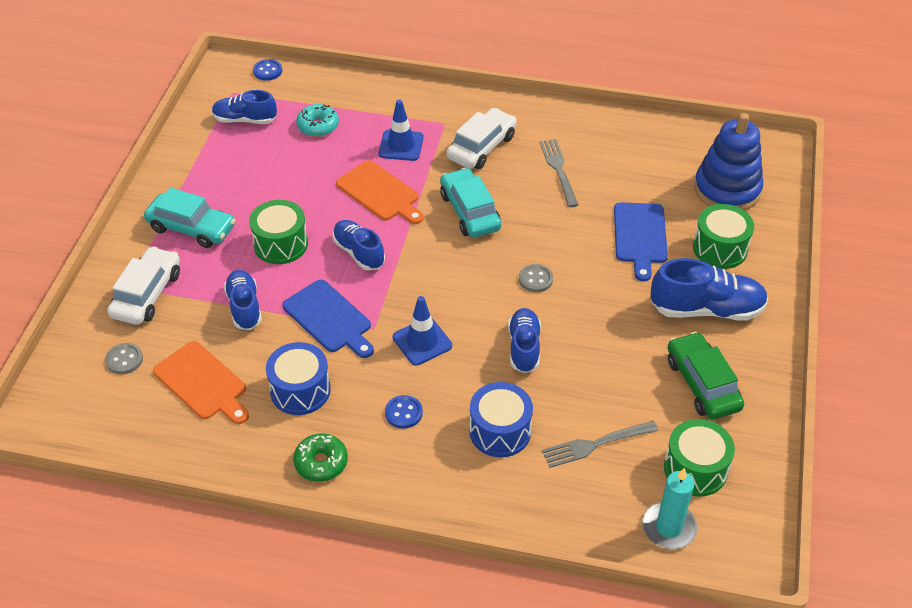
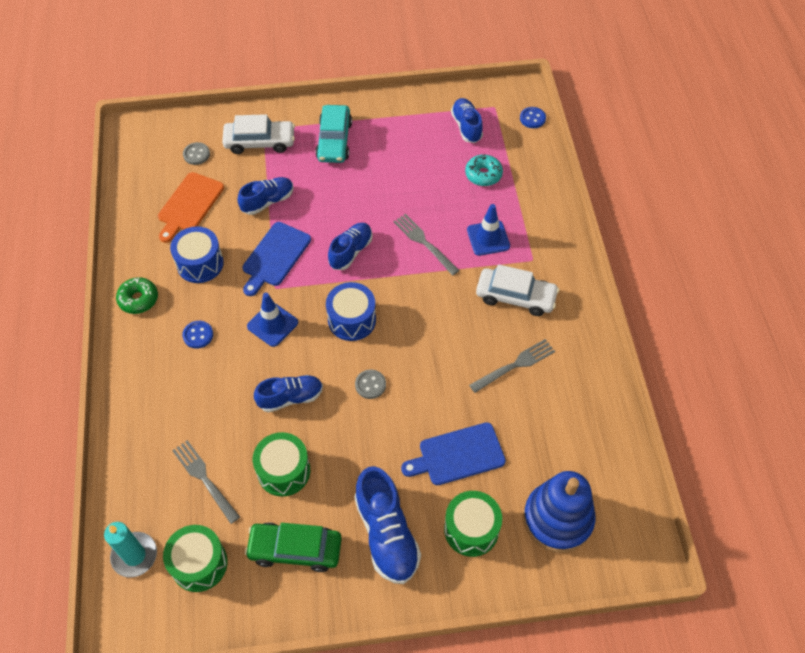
camera: 70 degrees right, 10 degrees up
(281, 244) = (339, 199): green drum -> green drum (284, 471)
(380, 193) = (424, 243): orange cutting board -> grey fork
(470, 211) = (431, 312): turquoise car -> none
(500, 431) = (198, 405): blue drum -> blue drum (352, 320)
(702, 384) = (295, 549): green car -> green car turned 135 degrees counterclockwise

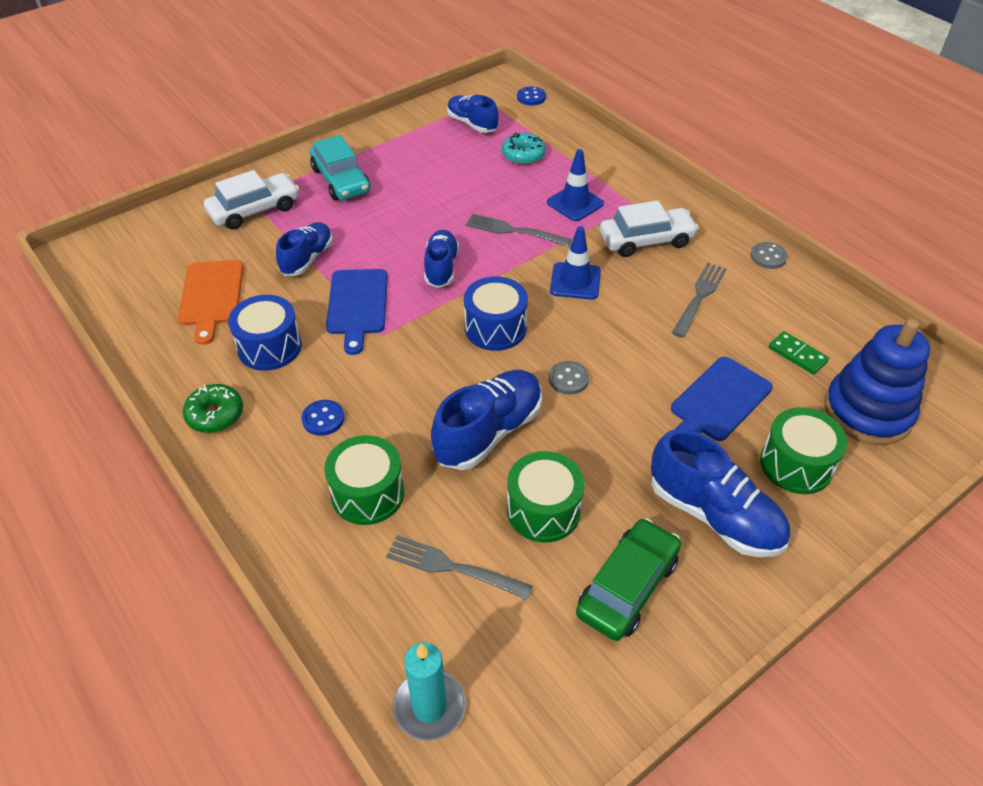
camera: 30 degrees left, 10 degrees down
(196, 154) = (184, 247): grey button -> grey button (768, 257)
(199, 564) = (523, 668): green drum -> green drum (367, 493)
(272, 324) = (407, 370): blue traffic cone -> blue traffic cone (575, 281)
(290, 398) = (489, 432): blue shoe -> blue shoe, size x1.52
(295, 549) = (627, 587): green car -> green car turned 150 degrees clockwise
(546, 448) = (797, 355): none -> green domino

